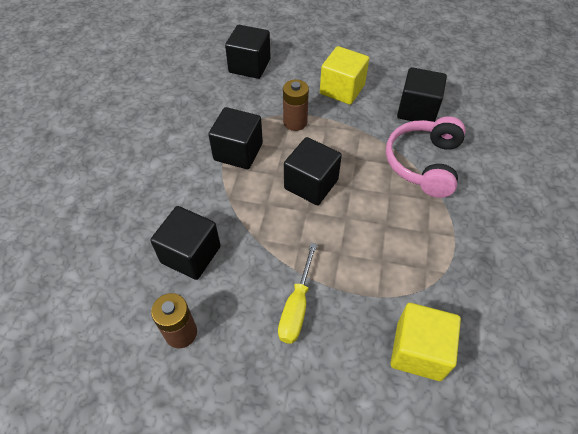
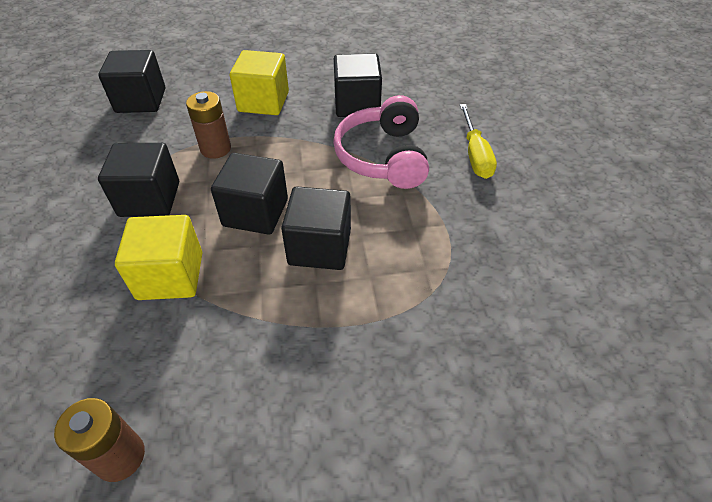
camera: 20 degrees left, 5 degrees down
(191, 254) = (111, 344): black cube -> black cube (319, 247)
(297, 307) = (279, 366): yellow screwdriver -> yellow screwdriver (475, 155)
(418, 351) = (450, 369): yellow cube -> yellow cube (170, 276)

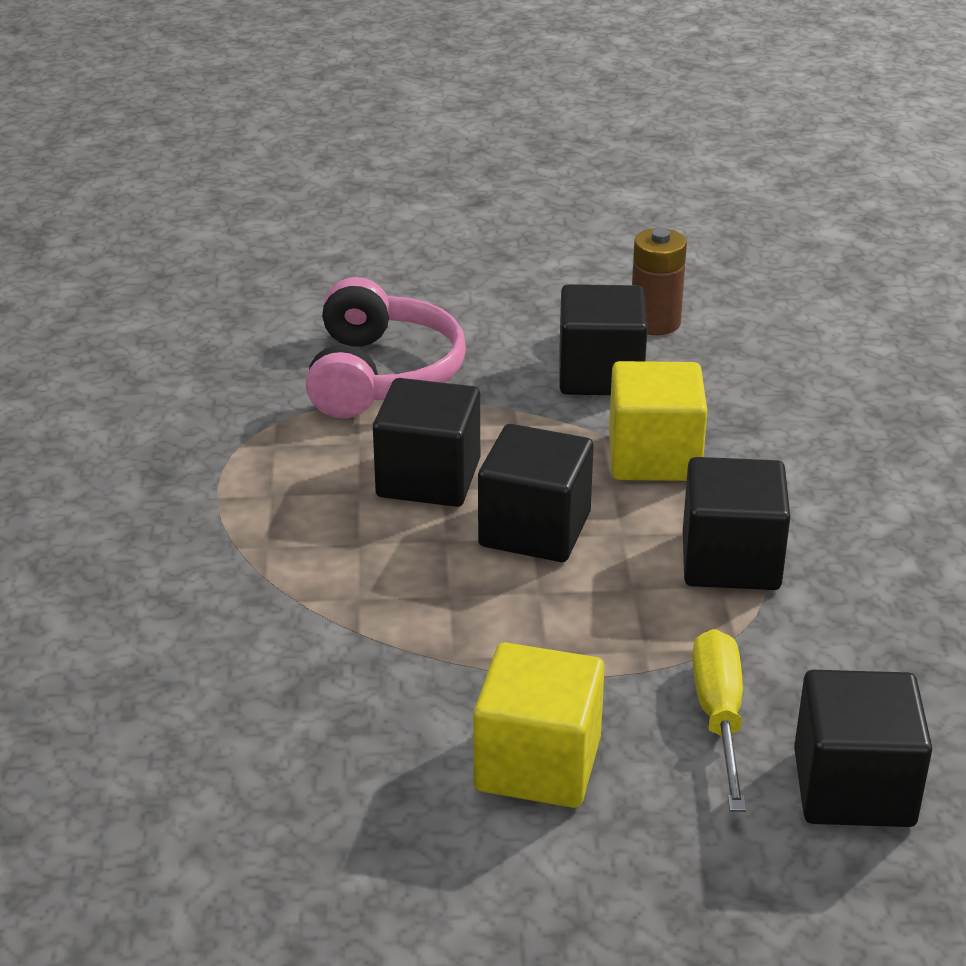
camera: 175 degrees left, 15 degrees down
(215, 149) = (631, 648): brown battery -> none
(357, 104) = (305, 742): black cube -> black cube (600, 375)
(383, 156) = (282, 612): pink headphones -> pink headphones (381, 375)
(475, 155) = (95, 605): yellow screwdriver -> yellow screwdriver (719, 717)

